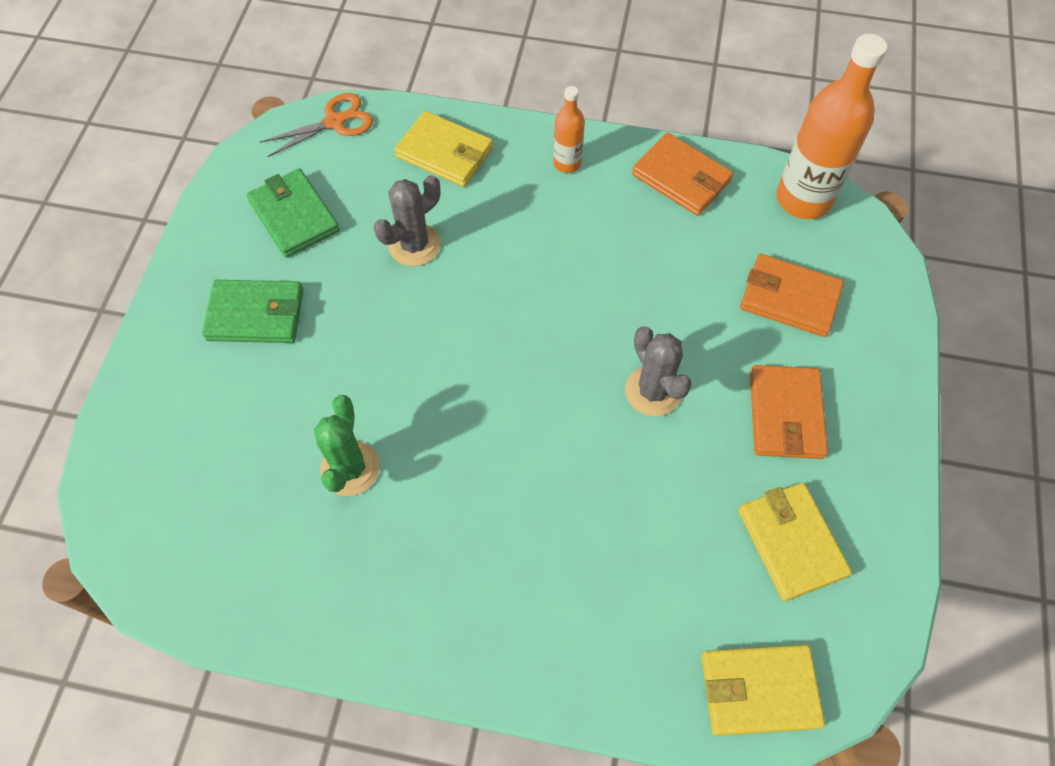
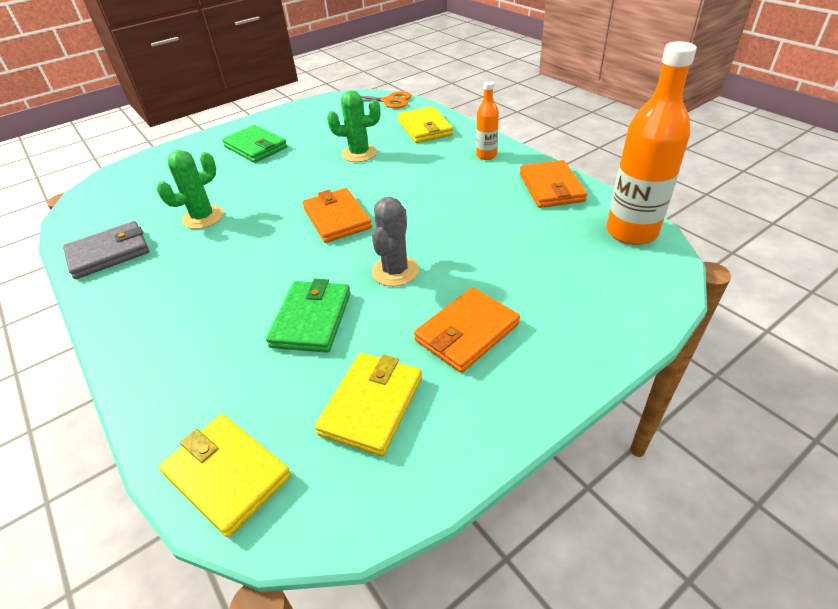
camera: 45 degrees right, 20 degrees down
(294, 216) = (323, 123): green wallet -> green wallet (312, 319)
(306, 598) = (109, 253): none -> grey wallet
(414, 245) = (359, 153): grey cactus -> green cactus
(789, 298) = (553, 275): orange wallet -> orange wallet (337, 218)

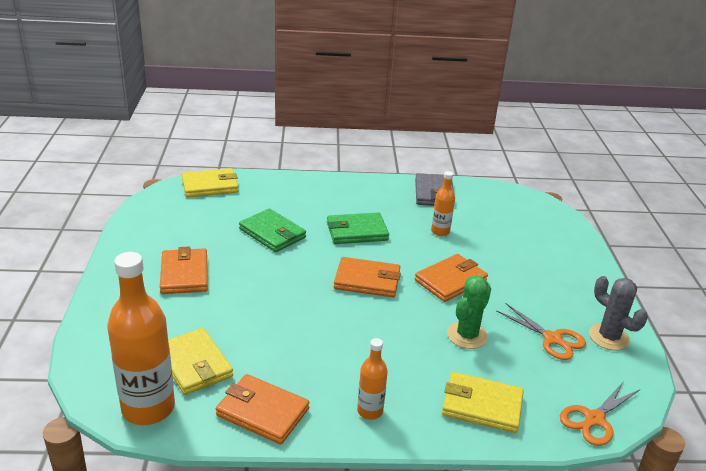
camera: 120 degrees right, 10 degrees down
(203, 217) = (440, 231): green cactus -> orange bottle
(256, 147) = (545, 286): green wallet -> green wallet (356, 231)
(291, 183) = (450, 281): none -> orange wallet
(324, 128) = (552, 339): none -> orange scissors
(372, 405) = (188, 227): yellow wallet -> yellow wallet (194, 364)
(395, 271) = (272, 276): grey cactus -> grey cactus (609, 337)

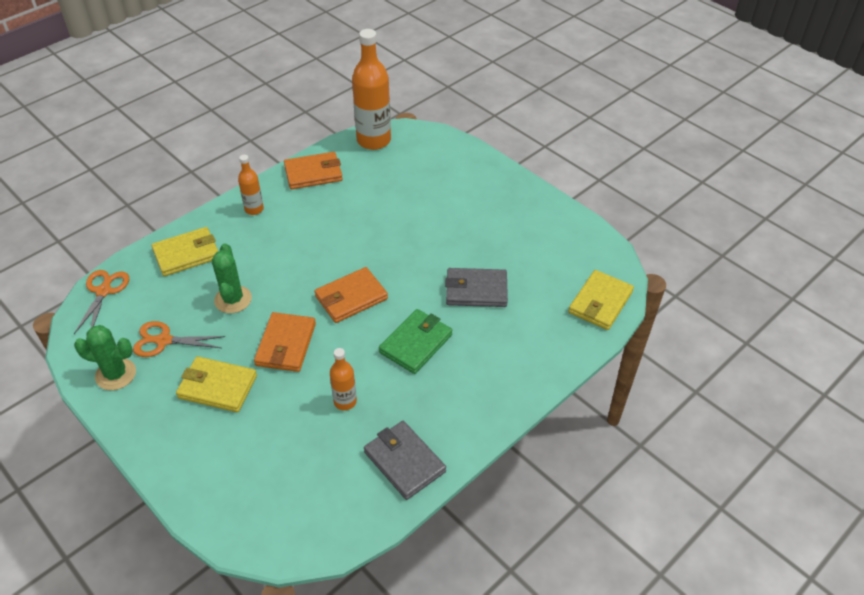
camera: 140 degrees right, 15 degrees up
(184, 274) = (478, 214): orange wallet -> none
(194, 364) = (383, 171): yellow wallet -> yellow wallet (217, 386)
(272, 233) = (476, 290): green wallet -> grey wallet
(609, 337) = (116, 374): grey cactus -> green cactus

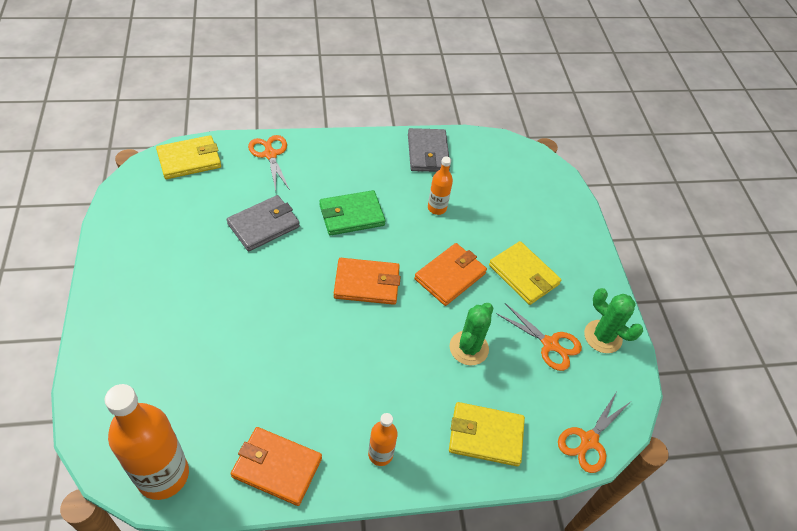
camera: 150 degrees left, 5 degrees up
(476, 290) = (264, 225): grey wallet -> grey wallet turned 75 degrees counterclockwise
(546, 352) = (270, 154): none -> orange scissors

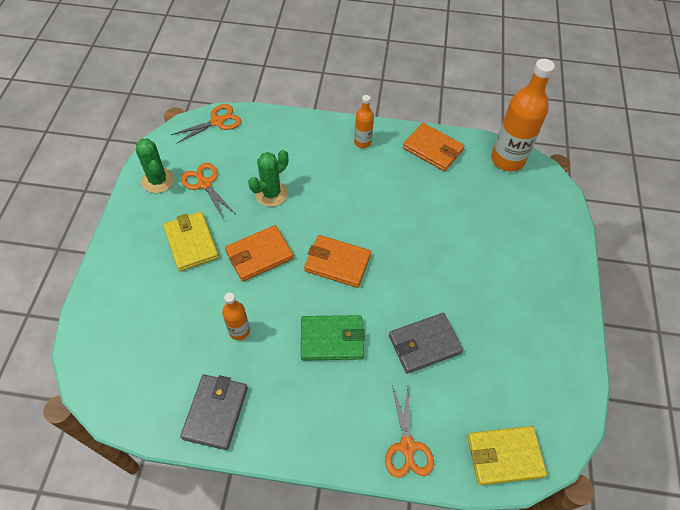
camera: 160 degrees left, 5 degrees up
(485, 435) = (287, 138): yellow wallet -> none

